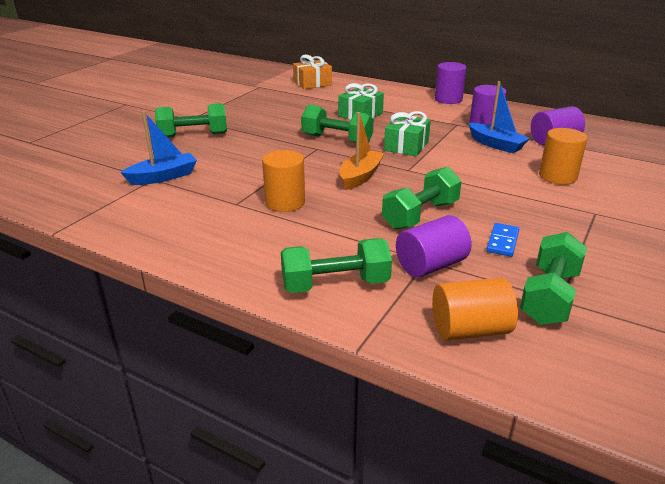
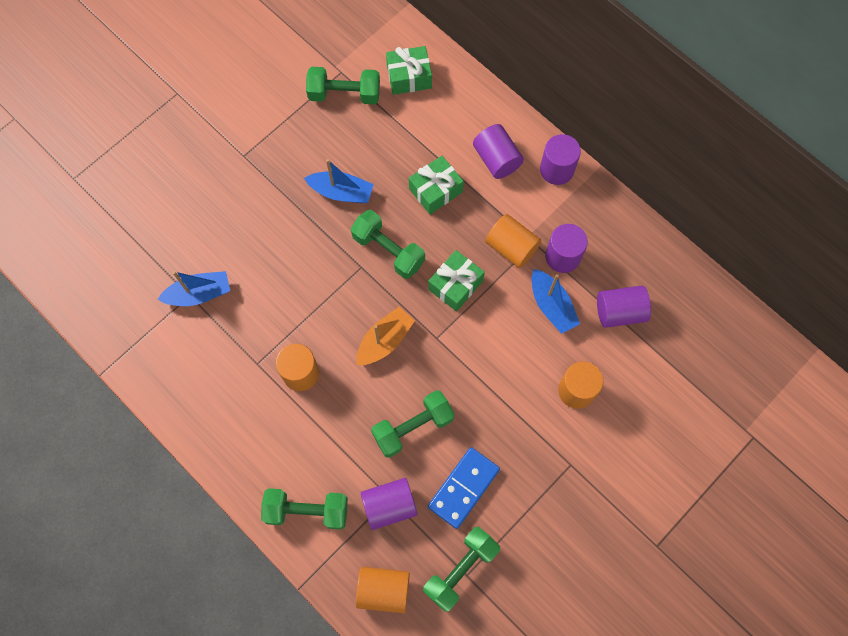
camera: 15 degrees right, 40 degrees up
(193, 135) = (241, 202): green dumbbell -> green dumbbell (344, 94)
(282, 123) = (341, 192): none -> blue boat
(312, 83) = (409, 77): orange gift -> green gift
(400, 101) = (496, 159): none -> purple cylinder
(440, 127) = (511, 247): none -> orange cylinder
(502, 242) = (463, 488): blue domino -> blue domino, size x1.70

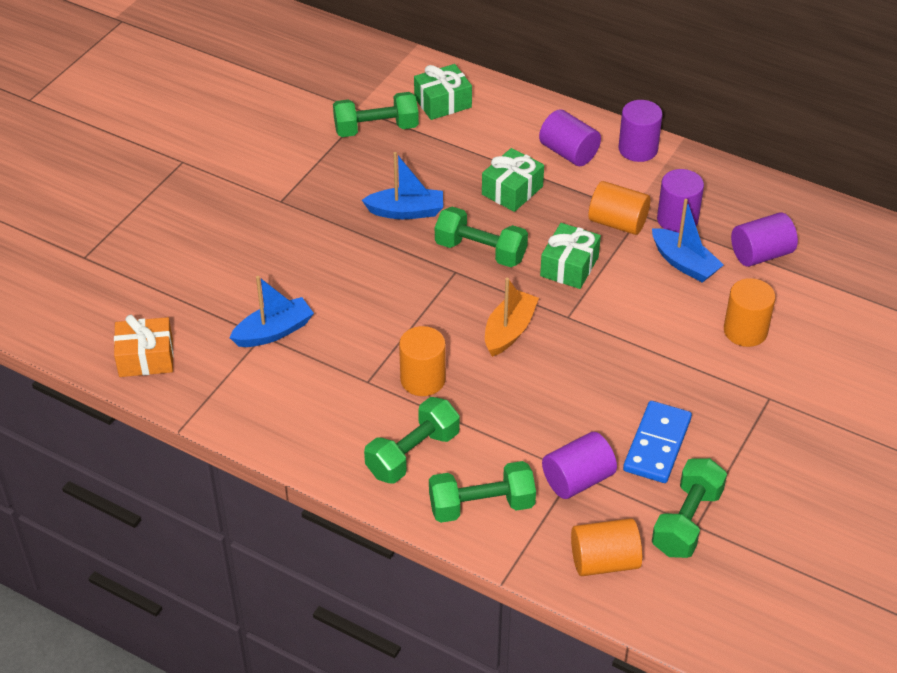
camera: 15 degrees left, 25 degrees down
(94, 295) = (146, 358): none -> orange gift
(413, 427) = (574, 401): green dumbbell -> green dumbbell (412, 454)

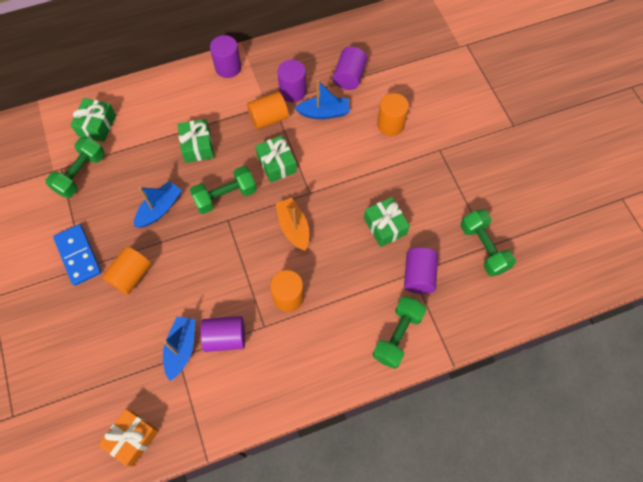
camera: 50 degrees left, 20 degrees up
(412, 454) = (335, 343): green dumbbell -> none
(568, 152) = (198, 99): purple cylinder -> purple cylinder (225, 337)
(604, 561) = (478, 305): orange cylinder -> orange cylinder (131, 275)
(605, 409) = (385, 226): none -> green gift
(657, 444) = (427, 222): blue domino -> blue domino (78, 255)

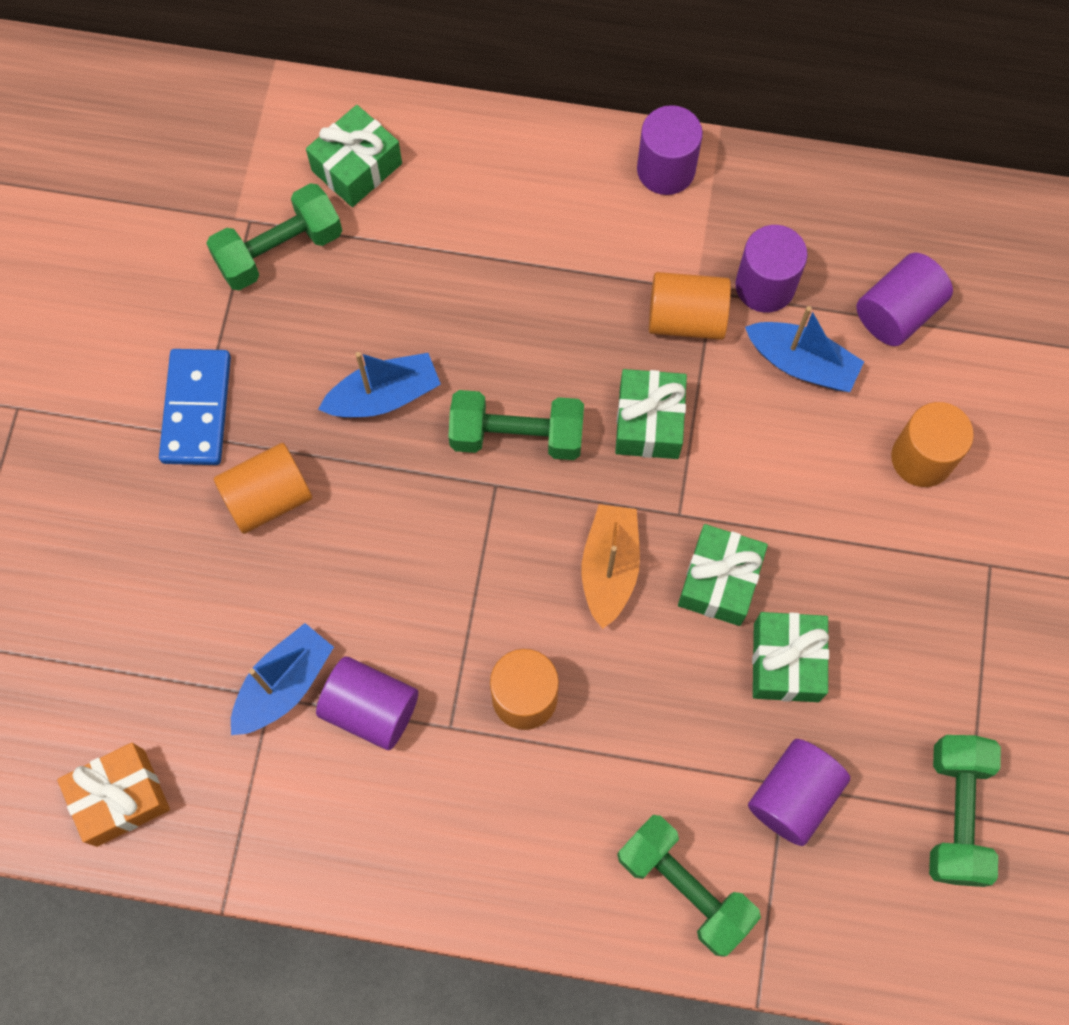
camera: 30 degrees right, 5 degrees up
(197, 146) = (519, 306): green gift -> green gift (719, 581)
(397, 335) = (684, 887): green dumbbell -> green dumbbell turned 75 degrees clockwise

